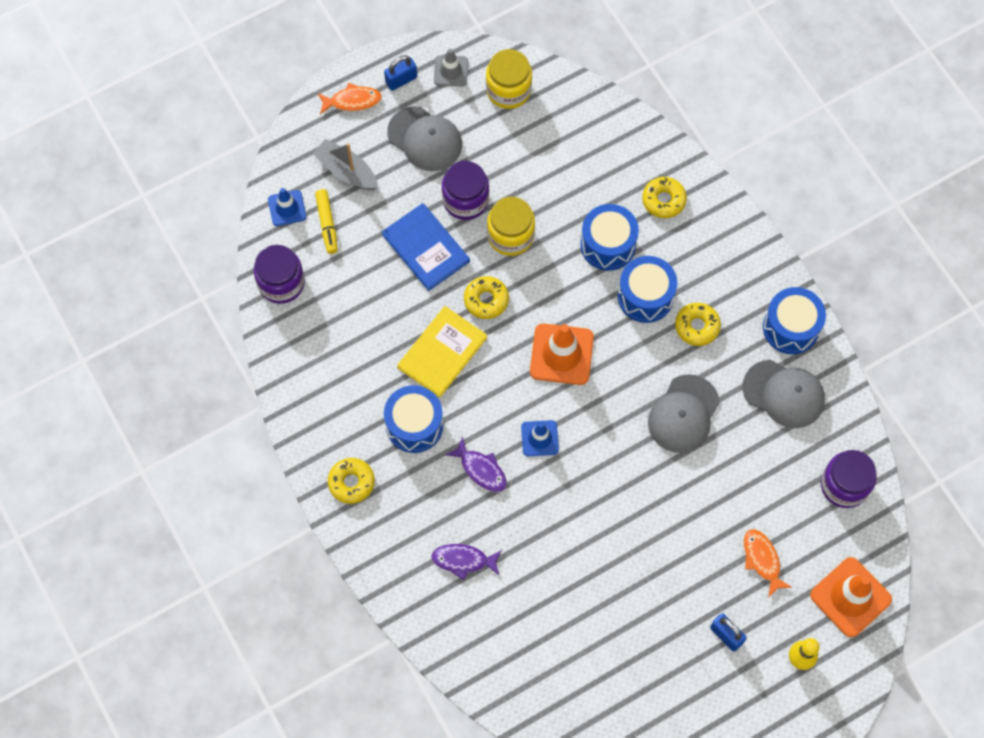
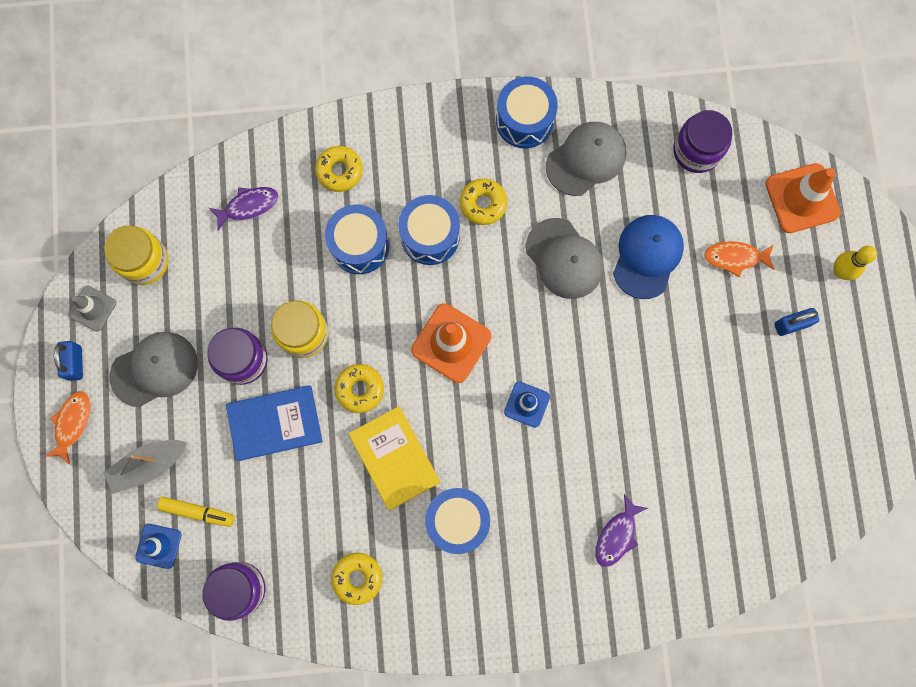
camera: 65 degrees left, 10 degrees up
(351, 482) = (488, 611): yellow donut -> yellow donut (357, 578)
(481, 470) = (533, 475): purple fish -> purple fish (248, 206)
(722, 483) = (647, 256): none -> blue cap

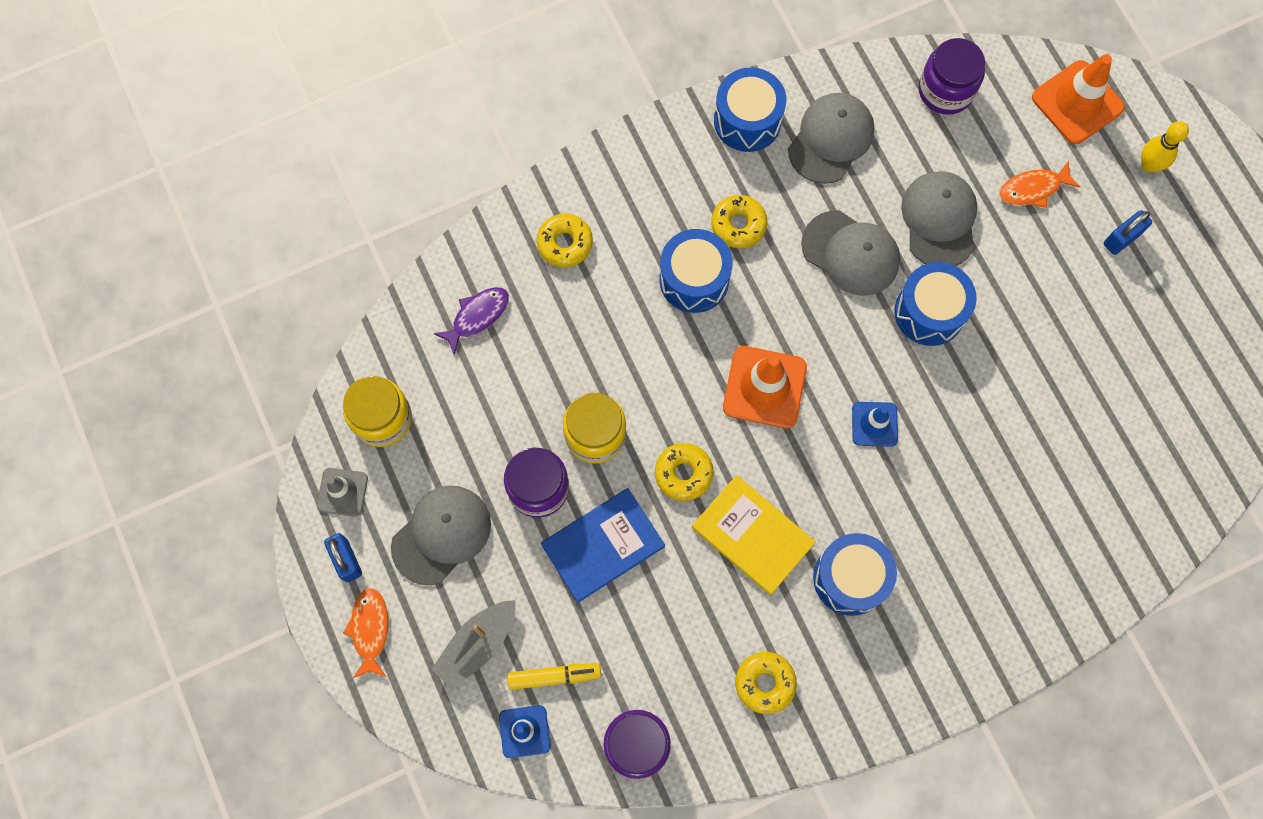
camera: 20 degrees left, 5 degrees down
(359, 245) = (620, 316): blue drum -> blue drum (929, 312)
(616, 535) = (1030, 531): purple fish -> none
(647, 256) = (939, 220): blue cap -> grey cap

